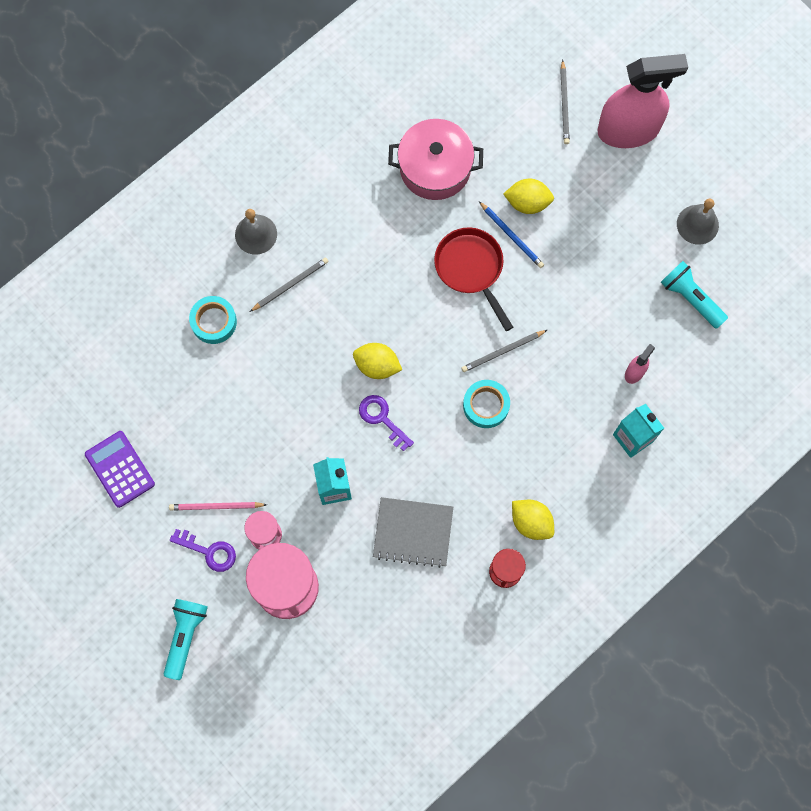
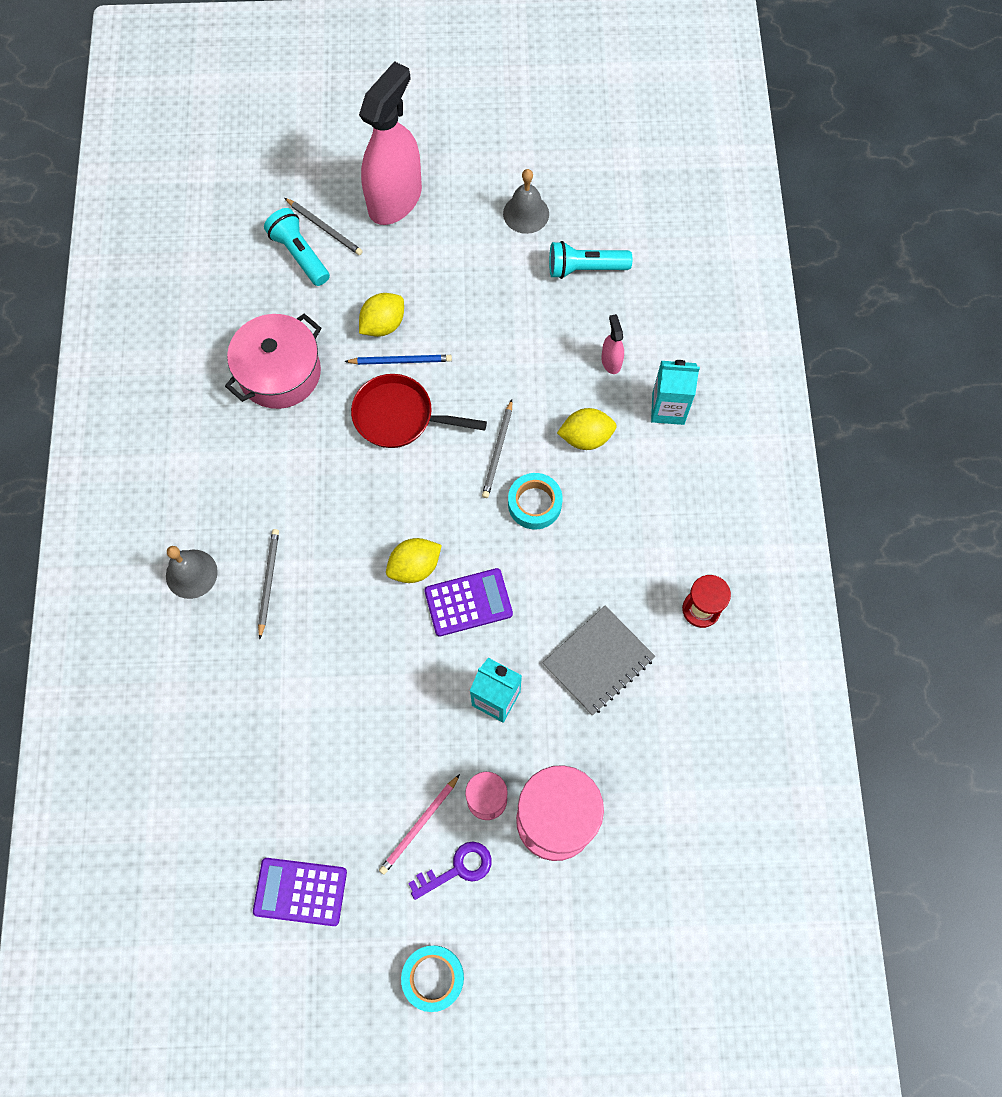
camera: 50 degrees left, 5 degrees down
(185, 636) = (522, 962): turquoise flashlight -> turquoise flashlight (299, 254)
(214, 322) = (238, 680): turquoise tape -> turquoise tape (433, 977)
(382, 419) = (468, 602): purple key -> purple calculator
(531, 522) = (674, 551): yellow lemon -> yellow lemon (586, 437)

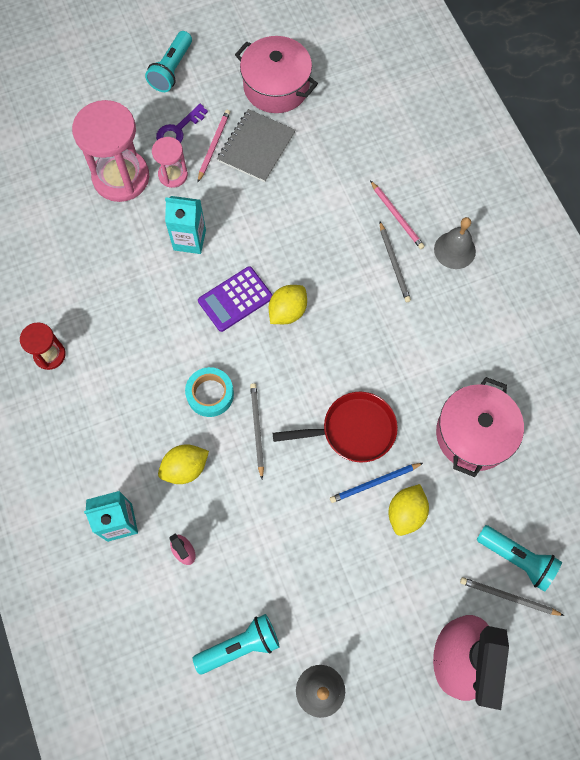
camera: 160 degrees right, 0 degrees up
(236, 640) = (397, 216): none -> pink pencil
(300, 891) = (276, 87): purple calculator -> pink pot
(433, 977) = (172, 70): turquoise tape -> turquoise flashlight
(598, 661) = (121, 290): grey notebook -> grey notebook (256, 147)

